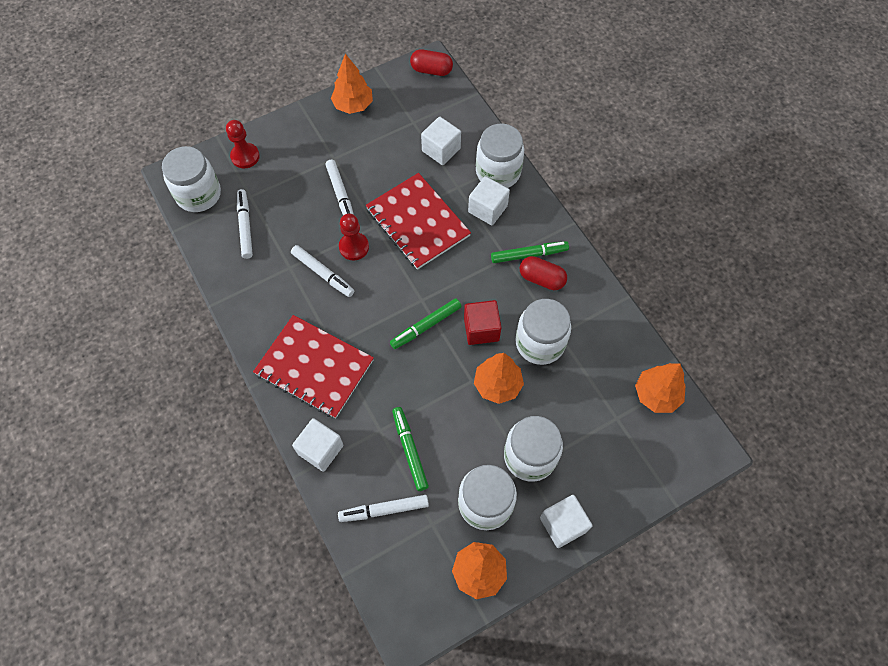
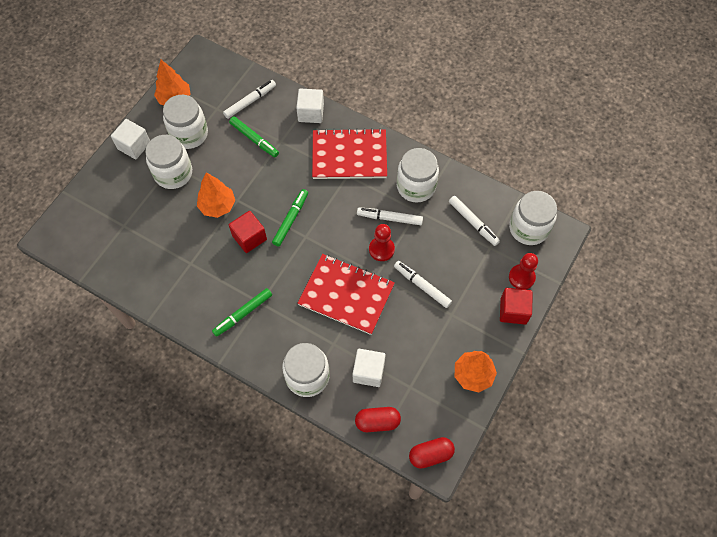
camera: 150 degrees right, 0 degrees up
(277, 134) = (513, 311): none -> red cube
(487, 209) = (297, 336): white cube -> none
(540, 343) = (201, 249): white jar -> white jar (416, 186)
(541, 279) = (223, 299): red capsule -> red capsule (377, 422)
(656, 394) = (100, 255): orange tree -> none

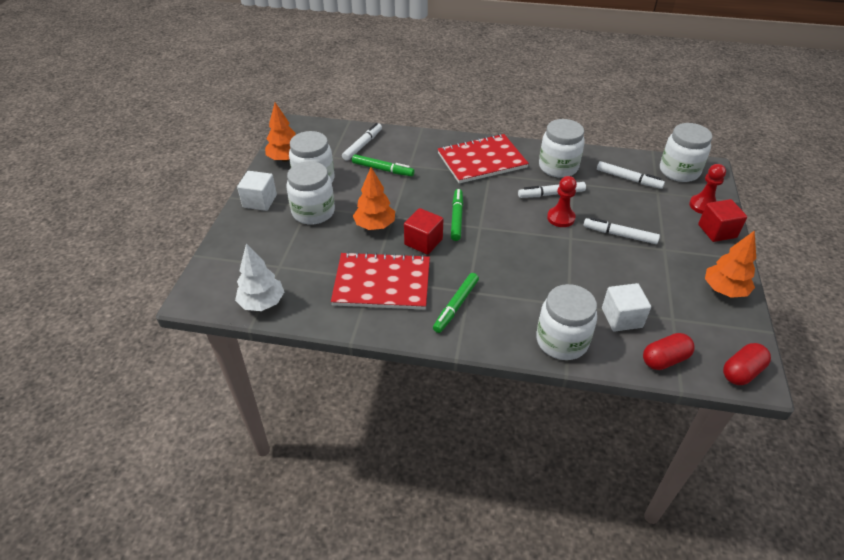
camera: 20 degrees left, 20 degrees down
(97, 259) = (262, 303): none -> white tree
(311, 113) = (426, 140): white cube -> none
(346, 295) = (552, 261): red notebook -> red notebook (382, 283)

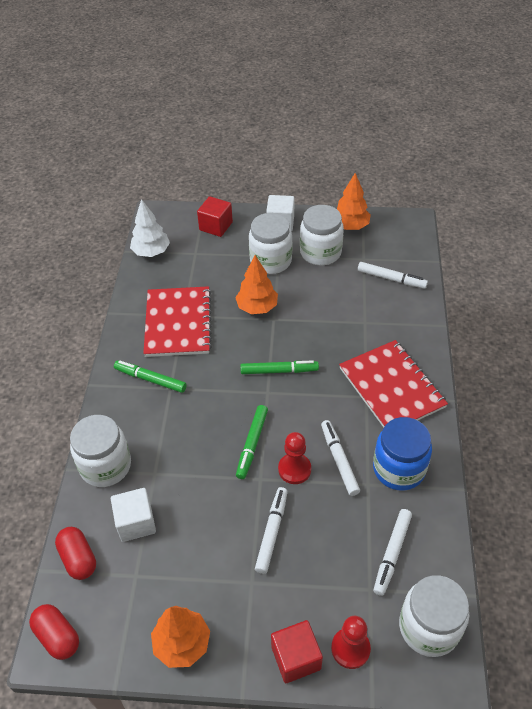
camera: 85 degrees right, 5 degrees up
(383, 169) = (350, 301): green marker -> green marker (252, 444)
(423, 242) = (237, 347): red cube -> red cube (216, 226)
(558, 167) = (399, 469): white jar -> blue jar

